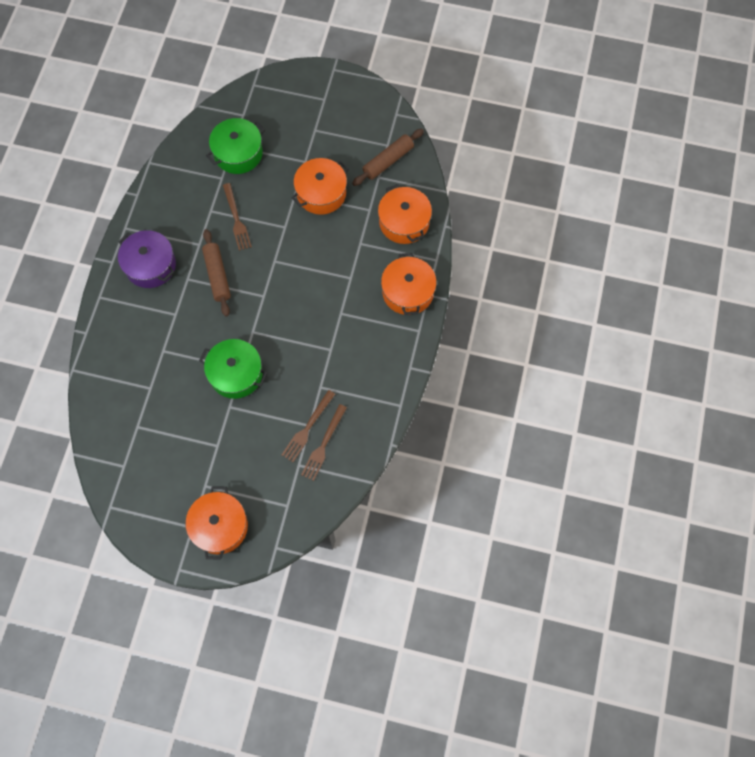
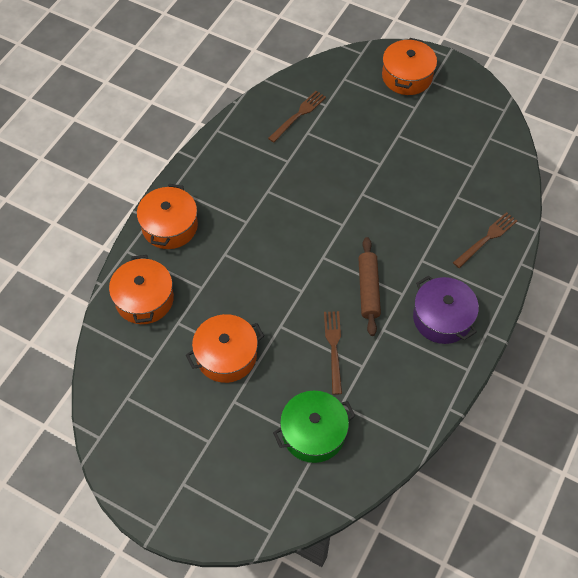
camera: 165 degrees left, 10 degrees down
(236, 374) = (368, 190): green pot -> none
(307, 428) = (309, 131): brown fork -> brown fork (486, 239)
(388, 161) = (133, 376): brown rolling pin -> none

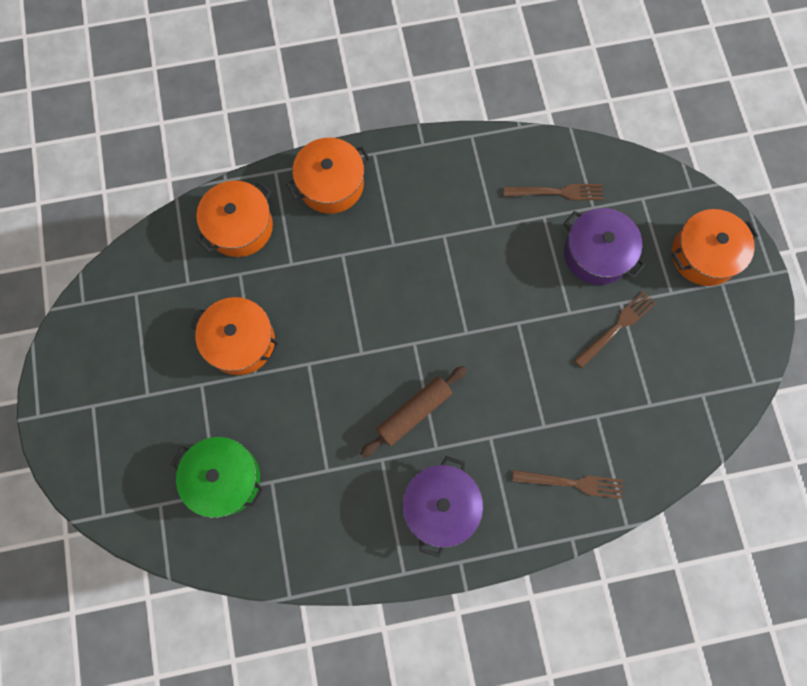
camera: 50 degrees right, 15 degrees up
(334, 348) = (324, 430): brown fork -> brown fork (617, 327)
(356, 124) = (596, 254): none -> purple pot

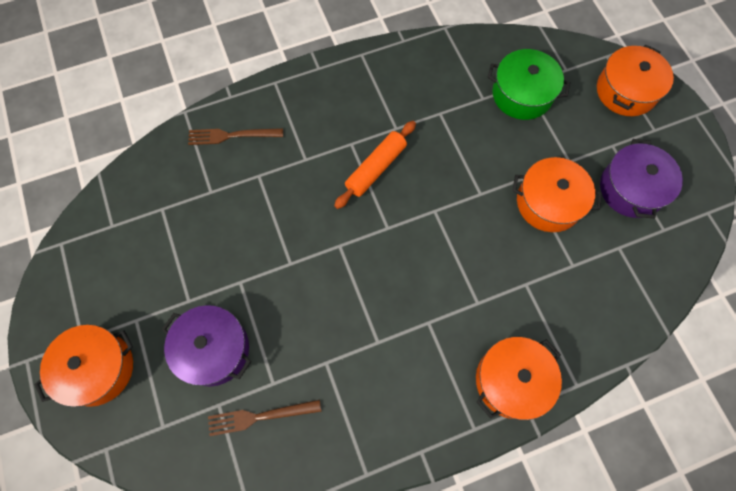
camera: 170 degrees right, 5 degrees down
(240, 227) = (591, 314): orange pot -> orange pot (626, 91)
(414, 412) = (376, 168): brown rolling pin -> orange rolling pin
(440, 506) = (340, 102): purple pot -> purple pot (631, 189)
(617, 327) = (192, 275): brown fork -> none

